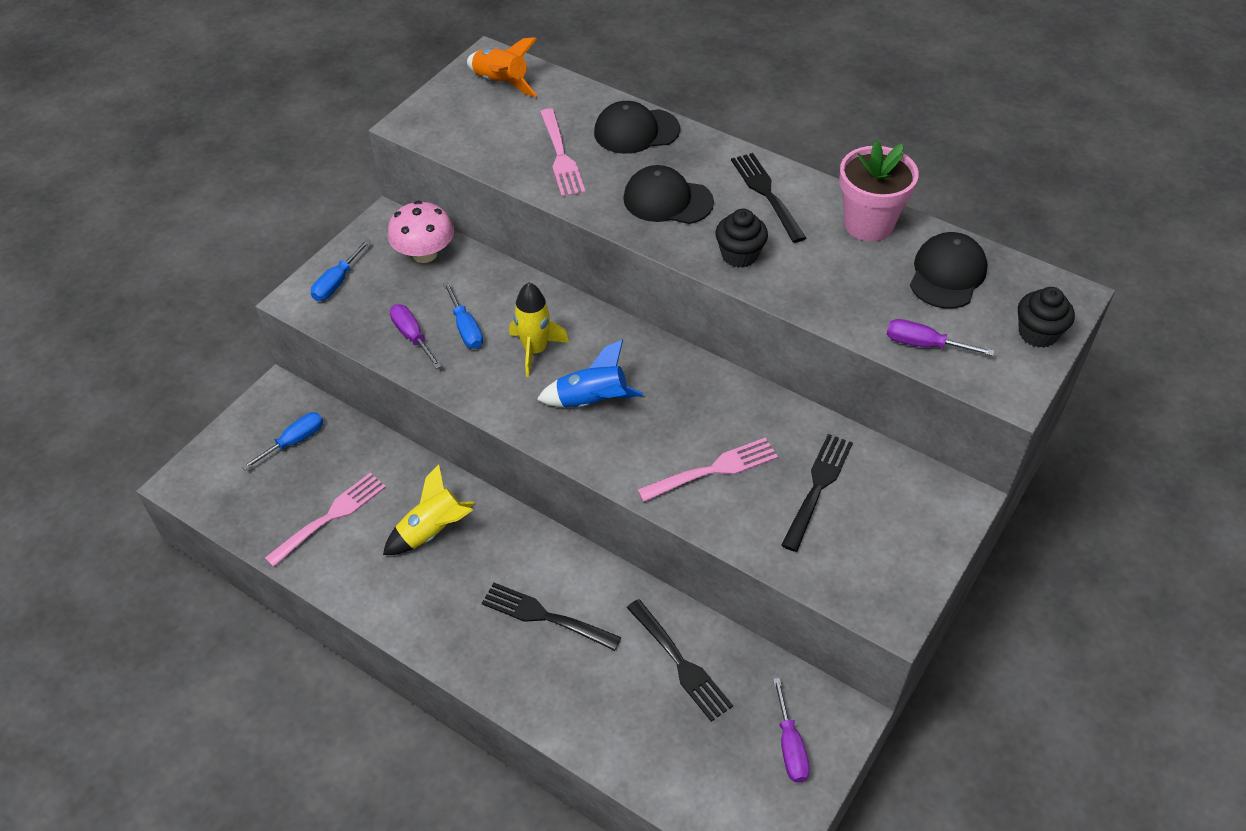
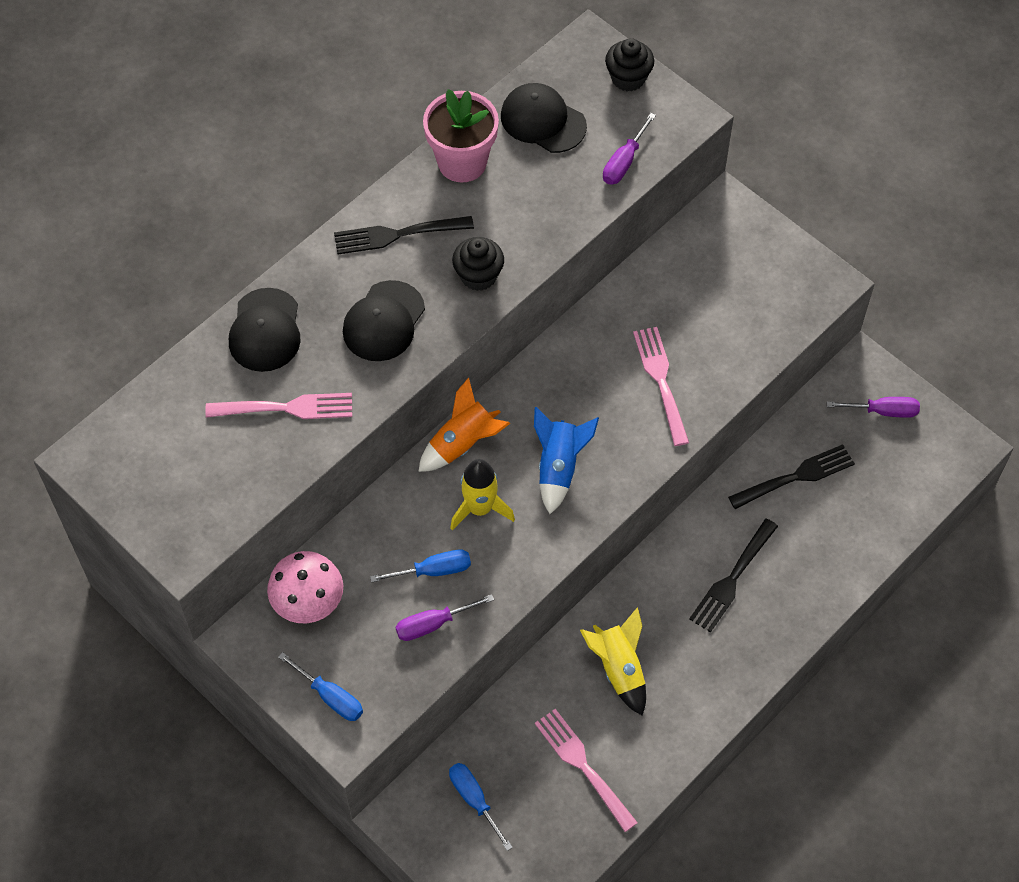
camera: 80 degrees left, 10 degrees up
(501, 83) = (137, 451): orange rocket -> orange rocket (462, 443)
(818, 487) = (694, 304): black fork -> none

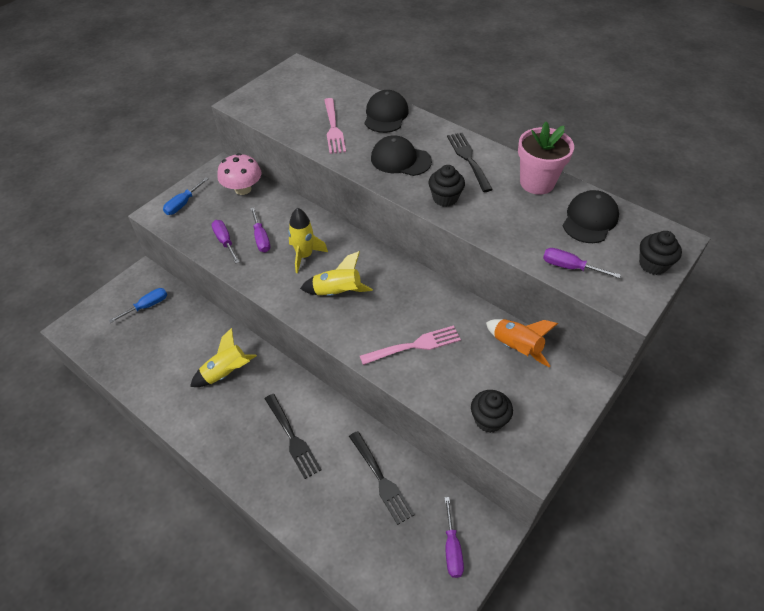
camera: 85 degrees right, 10 degrees down
(265, 330) = (386, 115): black cap -> black cap turned 105 degrees clockwise
(433, 570) = (261, 238): blue screwdriver -> purple screwdriver
(462, 443) = (351, 243): orange rocket -> orange rocket (516, 347)
(559, 467) = (337, 292): blue rocket -> yellow rocket
(583, 766) = (161, 358): pink fork -> none
(732, 579) = (292, 438): black fork -> black fork turned 150 degrees counterclockwise
(775, 316) = (488, 420): none -> black cupcake

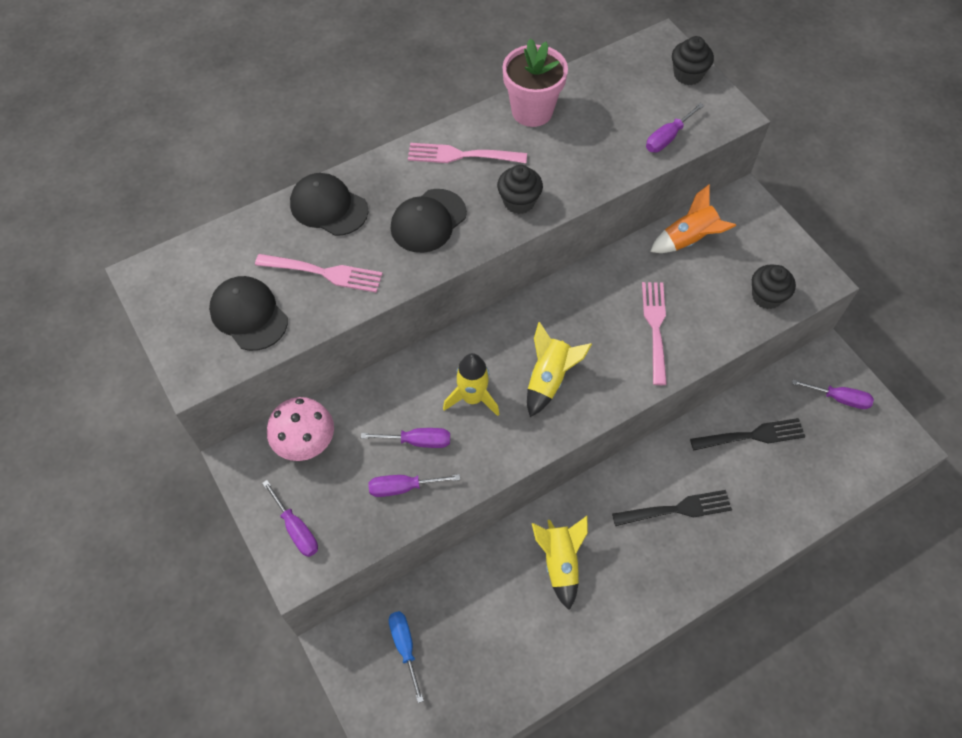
camera: 70 degrees left, 10 degrees up
(183, 204) = (296, 529): blue screwdriver -> purple screwdriver
(468, 159) = (461, 155): black fork -> pink fork
(590, 219) = (608, 93): black cap -> black cap (249, 315)

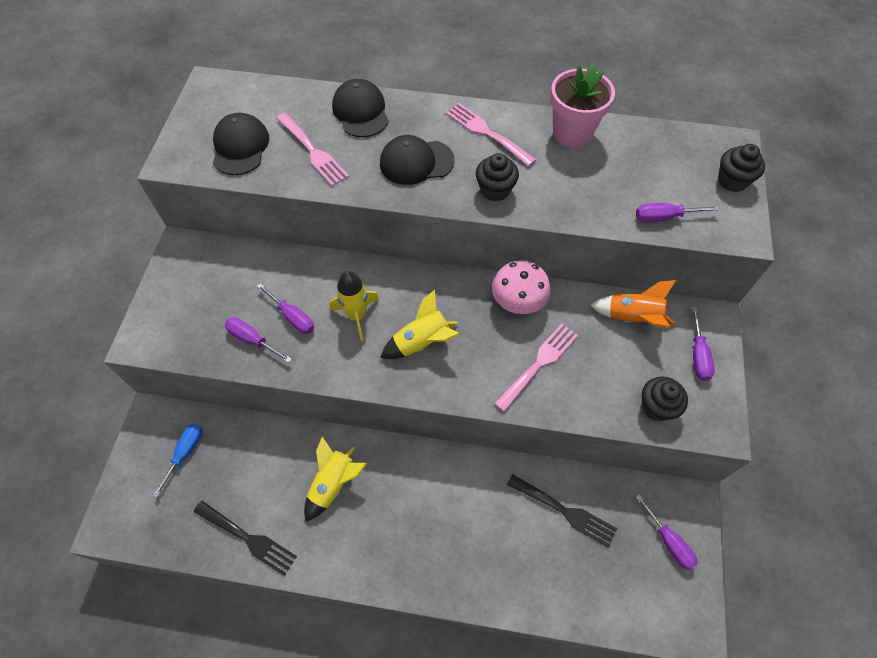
camera: 40 degrees right, 0 degrees up
(296, 529) = (165, 315): purple screwdriver -> purple screwdriver (698, 355)
(305, 442) = (227, 264): pink mushroom -> pink mushroom (518, 301)
(677, 509) = (452, 517): black fork -> black fork (248, 538)

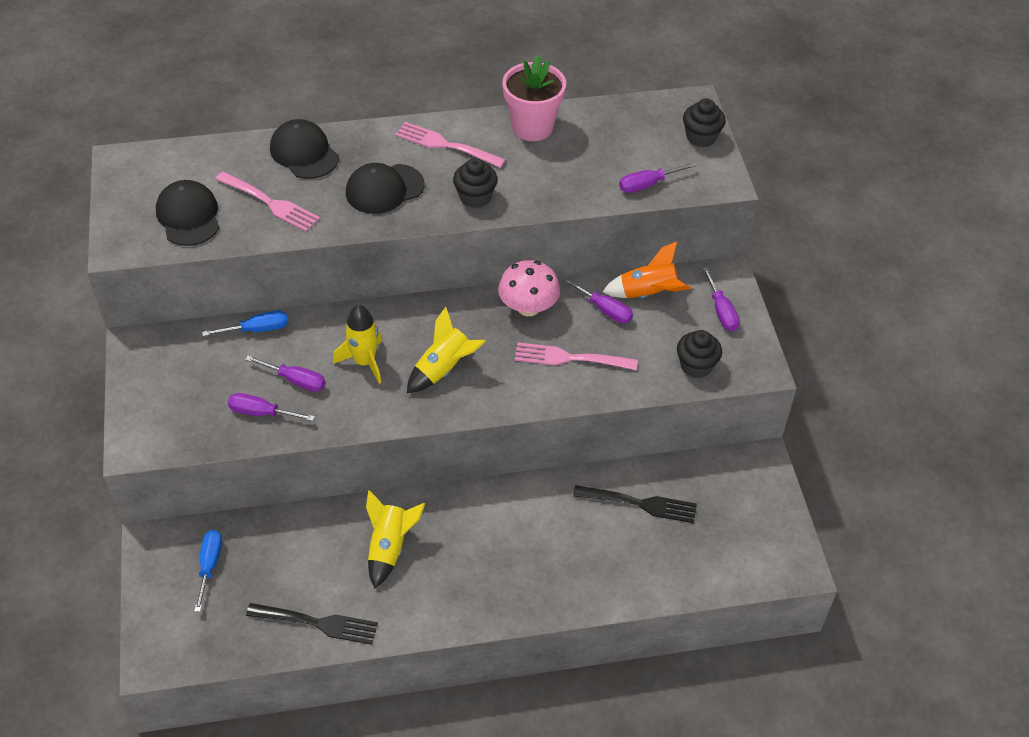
camera: 20 degrees left, 10 degrees down
(281, 260) = (257, 329): none -> blue screwdriver
(539, 364) = (570, 358): pink fork -> pink fork turned 105 degrees counterclockwise
(668, 541) = (750, 501): purple screwdriver -> purple screwdriver (604, 309)

